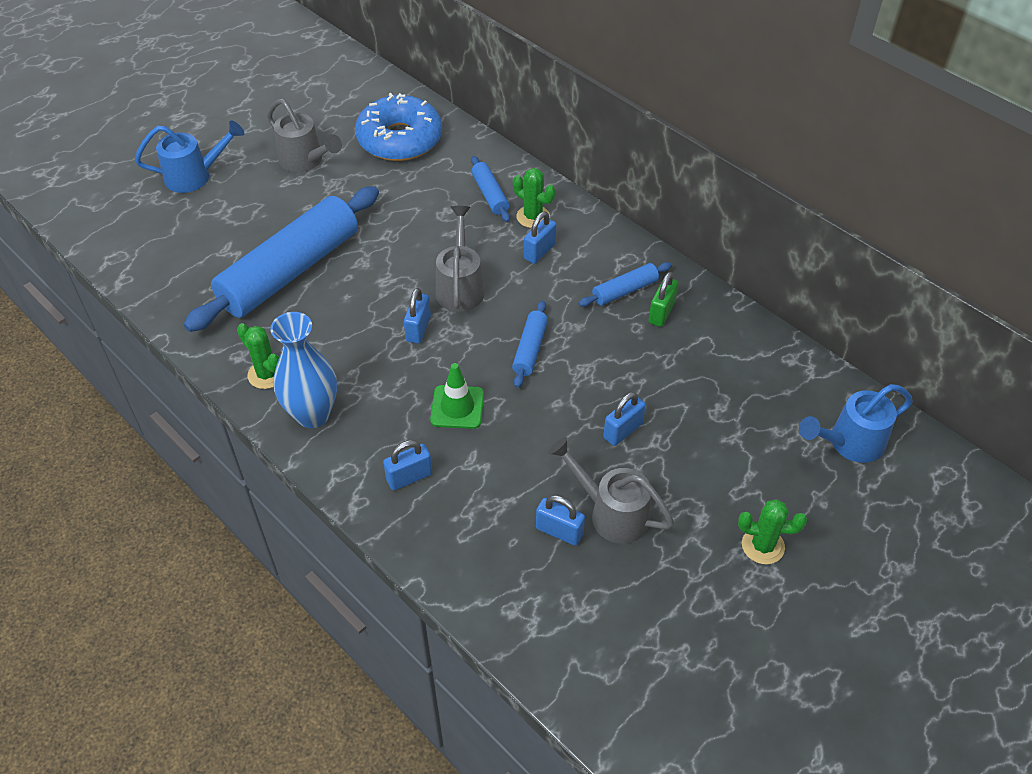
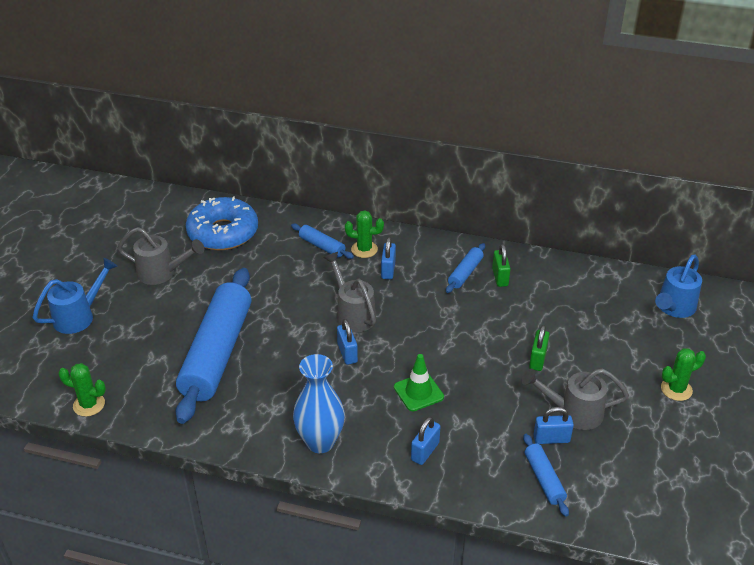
camera: 30 degrees left, 10 degrees down
(267, 374) = (261, 430): green cactus -> green cactus (89, 405)
(530, 349) = (435, 334): blue rolling pin -> blue rolling pin (544, 479)
(623, 431) = (537, 359): blue padlock -> green padlock

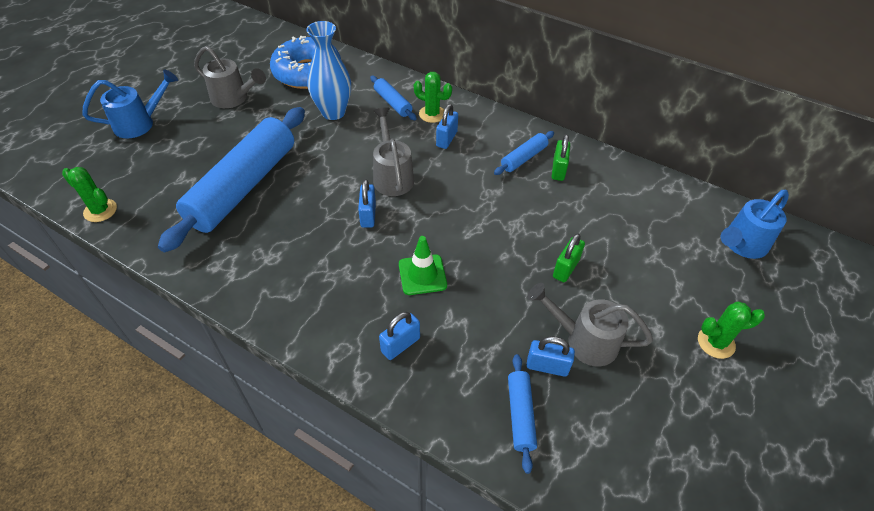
camera: 15 degrees right, 10 degrees up
(320, 442) = (296, 305): blue vase -> blue vase (333, 112)

